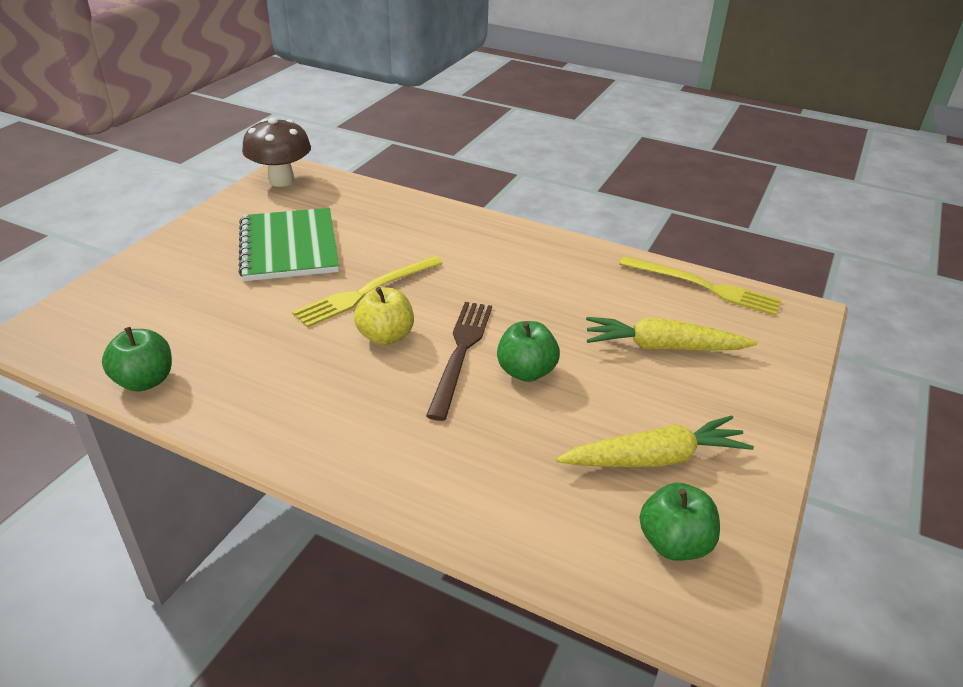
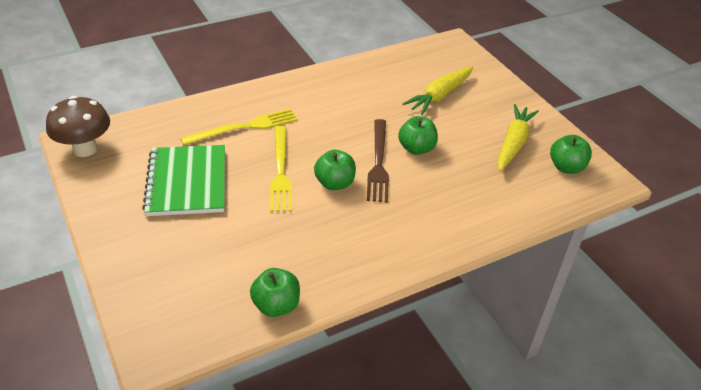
camera: 55 degrees left, 5 degrees up
(289, 247) = (187, 182): green notebook -> green notebook turned 60 degrees clockwise
(385, 336) = (335, 183): yellow apple -> green apple
(460, 353) = (378, 163): brown fork -> brown fork turned 135 degrees counterclockwise
(704, 286) = (405, 56): yellow fork -> yellow fork (244, 127)

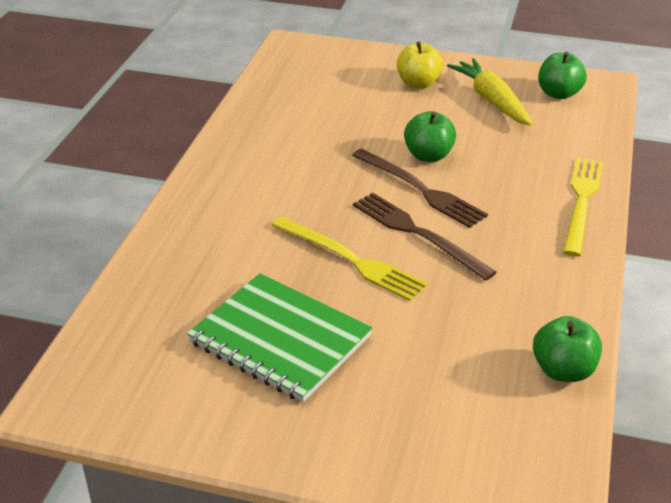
camera: 45 degrees left, 5 degrees down
(85, 149) = (95, 399): brown mushroom -> none
(244, 127) = (237, 247): yellow fork -> yellow fork (581, 201)
(335, 183) = (417, 234): green apple -> brown fork
(439, 96) = (365, 99): yellow carrot -> none
(486, 106) = (418, 84): none -> yellow apple

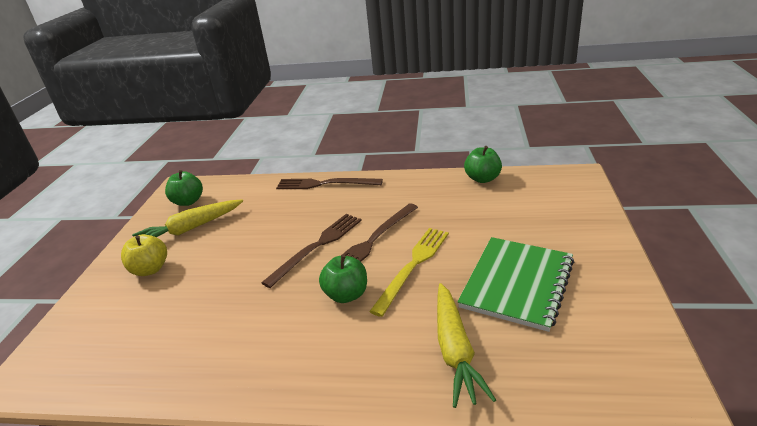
camera: 95 degrees left, 5 degrees down
(201, 269) = (455, 350): none -> yellow carrot
(428, 156) = (270, 249): green apple -> green apple (346, 295)
(581, 201) = (325, 184): yellow fork -> brown fork

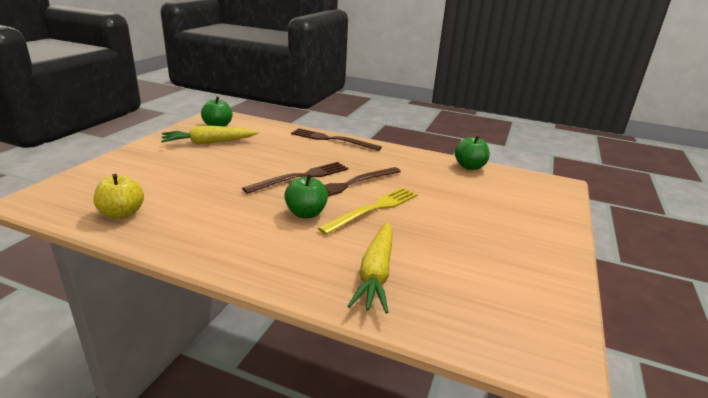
camera: 10 degrees right, 5 degrees down
(150, 269) = (163, 159): yellow apple -> yellow apple (122, 213)
(517, 284) = (458, 244): green notebook -> none

